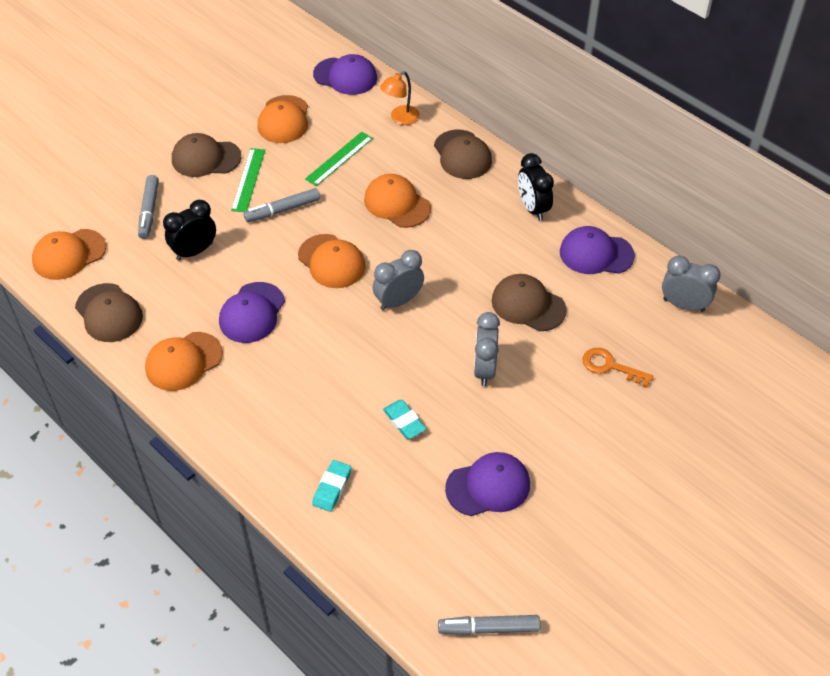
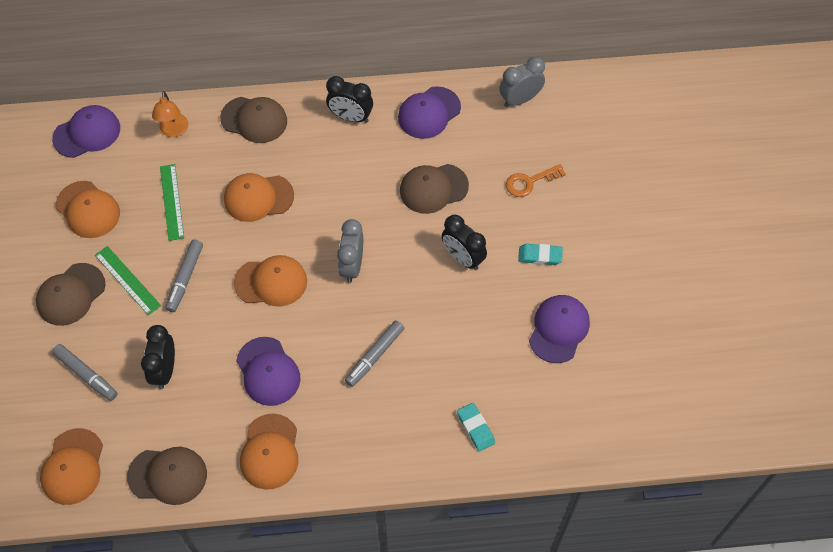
camera: 50 degrees left, 10 degrees up
(404, 421) = (461, 341): turquoise eraser -> turquoise eraser (540, 256)
(484, 369) = (463, 258): grey clock -> black clock
(488, 628) = (663, 411): grey marker -> grey marker (374, 356)

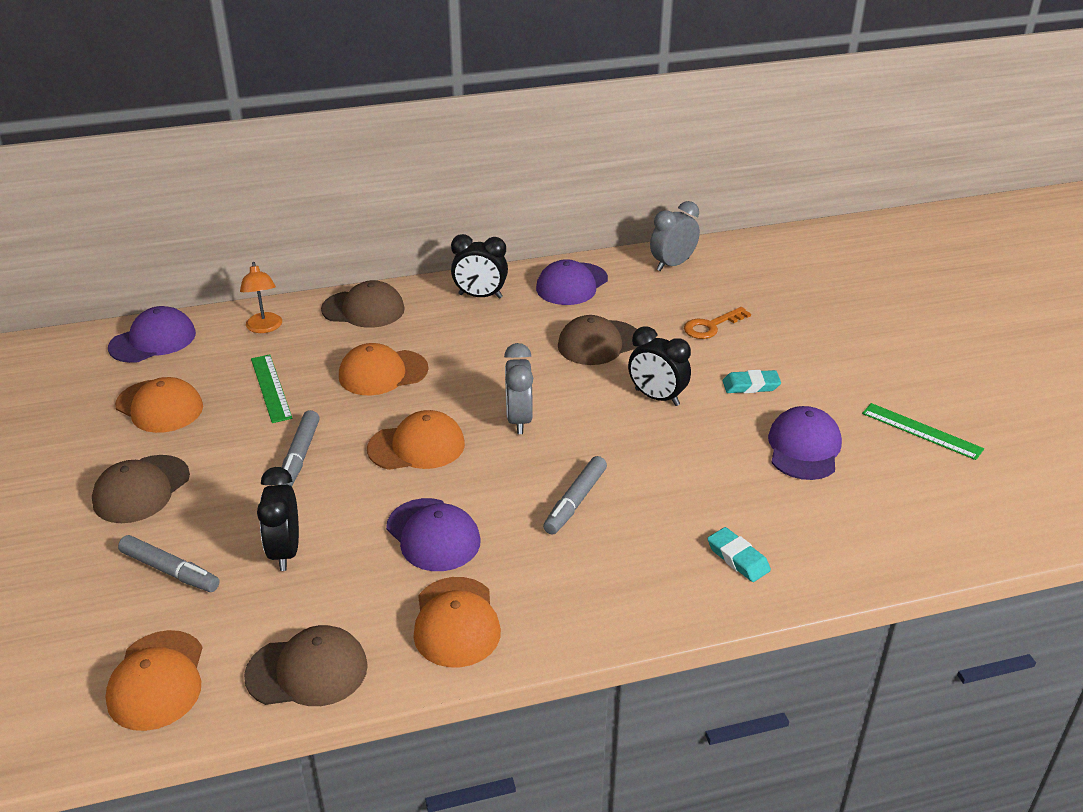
camera: 10 degrees left, 25 degrees down
(127, 280) = (220, 466): green ruler -> green ruler (921, 431)

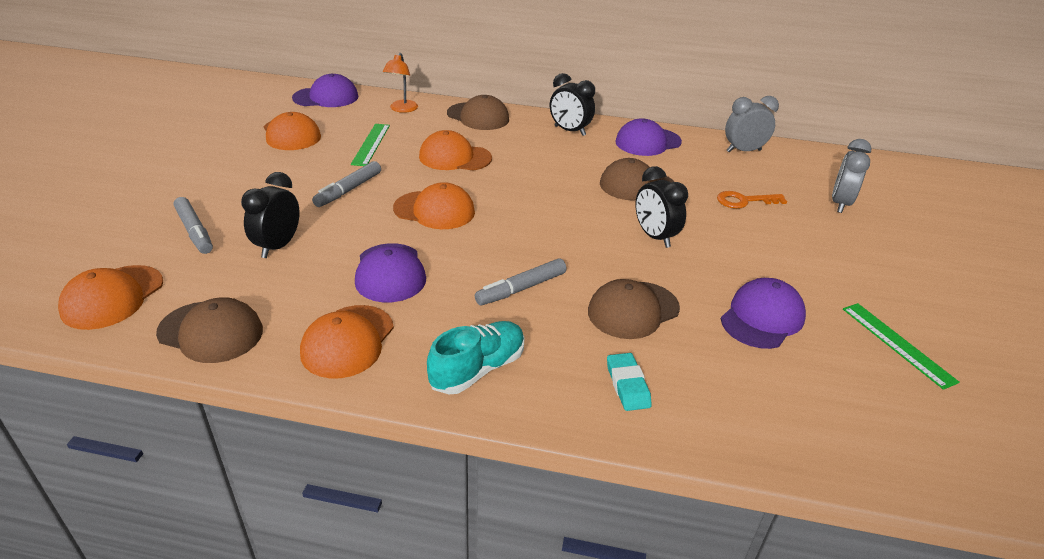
camera: 25 degrees right, 0 degrees up
(141, 489) = (230, 177): brown cap -> brown cap (633, 310)
(519, 420) = (527, 217): grey clock -> grey clock (840, 204)
(600, 598) = (478, 369): none -> turquoise shoe
(751, 386) = (747, 254): turquoise eraser -> none

